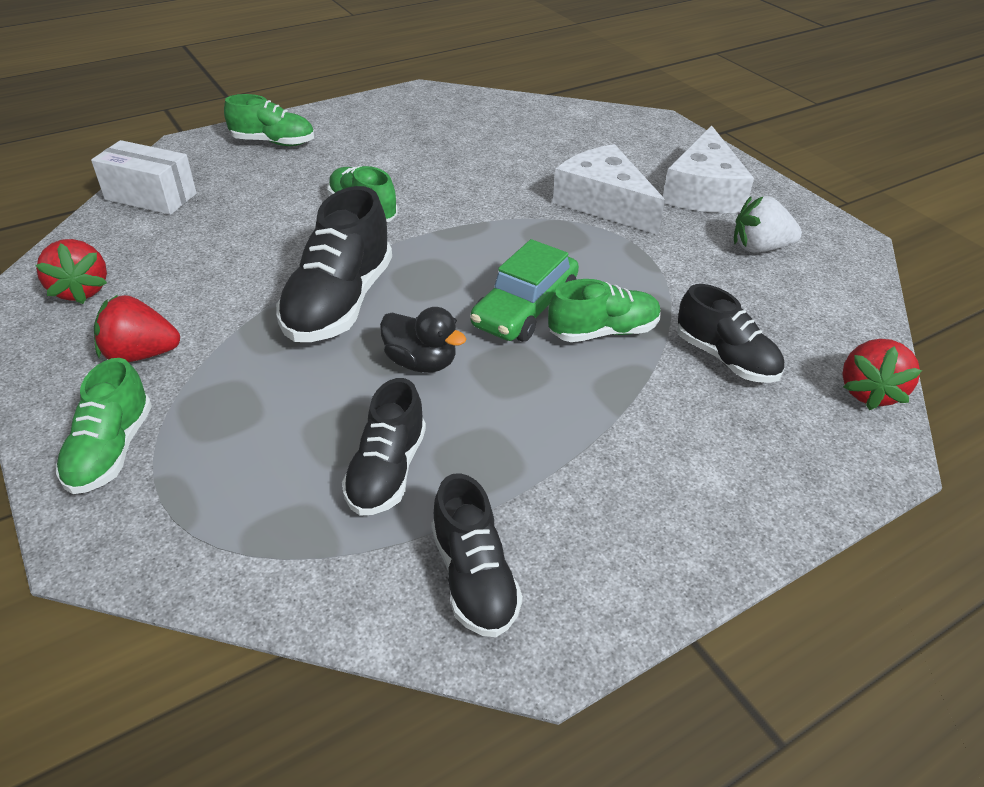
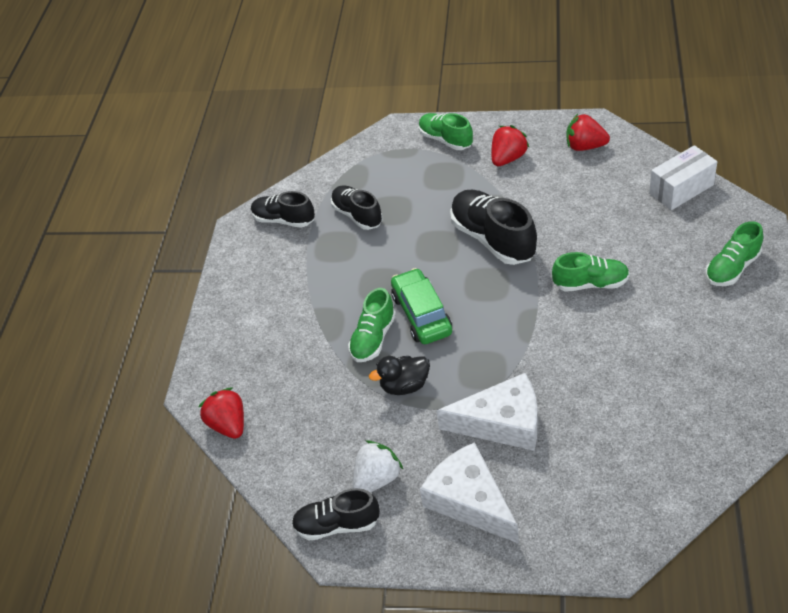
camera: 135 degrees right, 5 degrees up
(421, 362) = (415, 252): black duck -> black duck (404, 386)
(725, 358) = (306, 379): black shoe -> black shoe (337, 525)

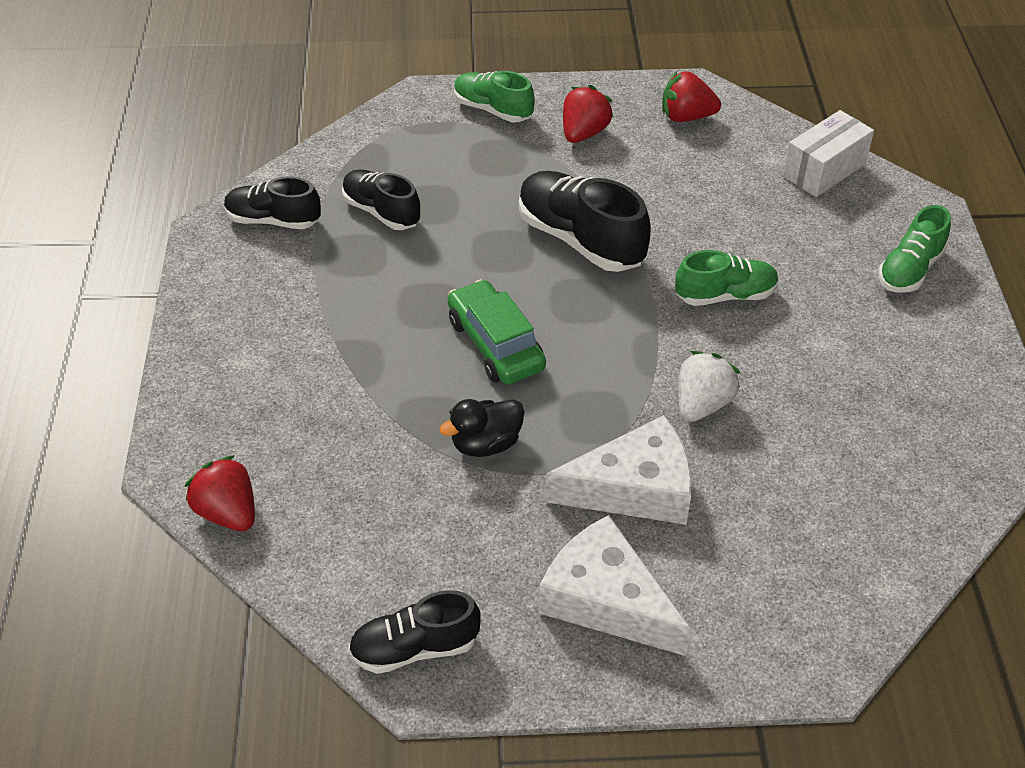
camera: 15 degrees left, 0 degrees up
(373, 338) = (430, 380): green shoe -> none
(377, 479) = (465, 578): white strawberry -> white strawberry (702, 404)

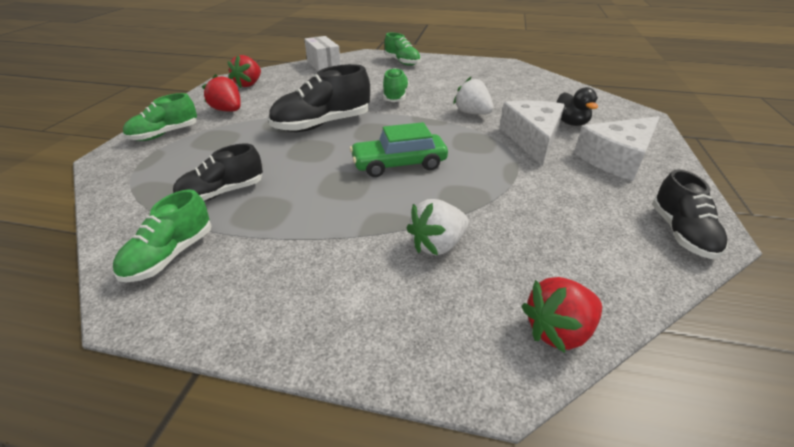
camera: 75 degrees left, 10 degrees down
(273, 220) = (170, 255): black shoe -> green shoe
(333, 408) = (437, 245): none -> white strawberry
(486, 444) = (490, 180): black duck -> black duck (570, 123)

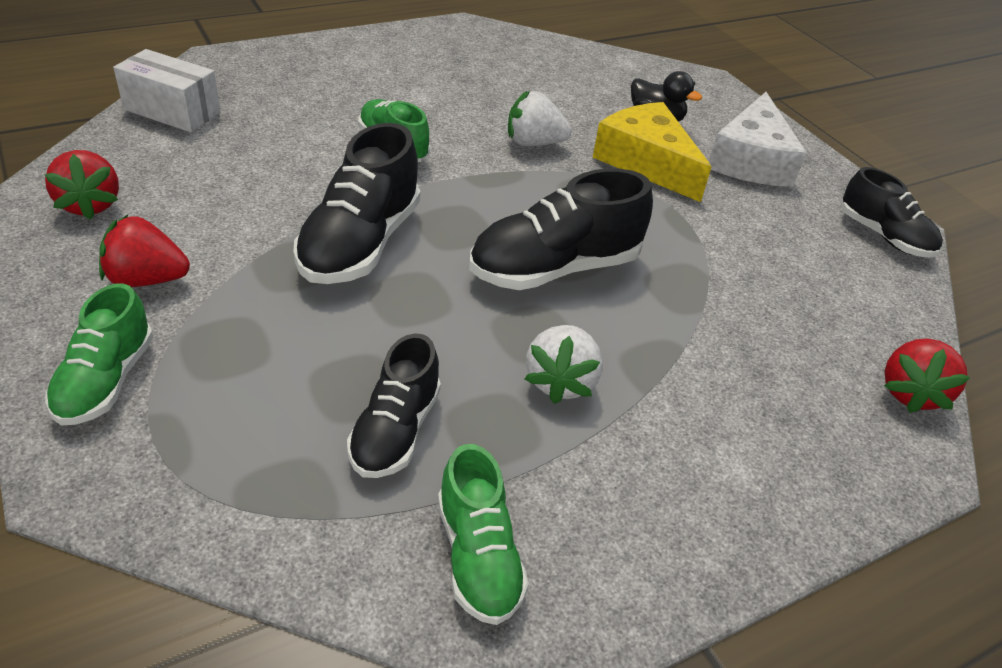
camera: 45 degrees left, 5 degrees up
(399, 164) = (554, 268): green car -> black shoe
(402, 62) = (305, 65): green shoe -> none
(437, 245) = (729, 360): white strawberry -> white strawberry (560, 381)
(532, 139) = (646, 162): white cheese -> yellow cheese

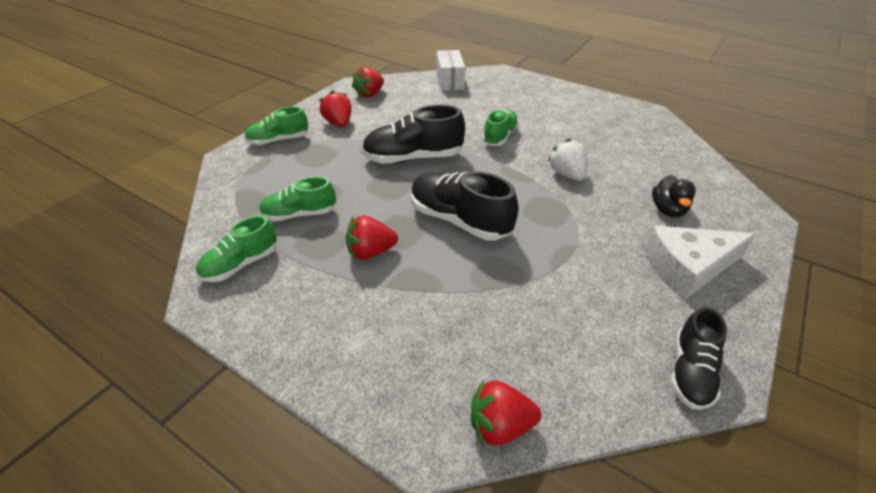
camera: 65 degrees right, 0 degrees up
(395, 431) = (299, 214): black shoe -> green shoe
(560, 381) = (371, 252): white strawberry -> red strawberry
(646, 162) = (610, 221): yellow cheese -> none

